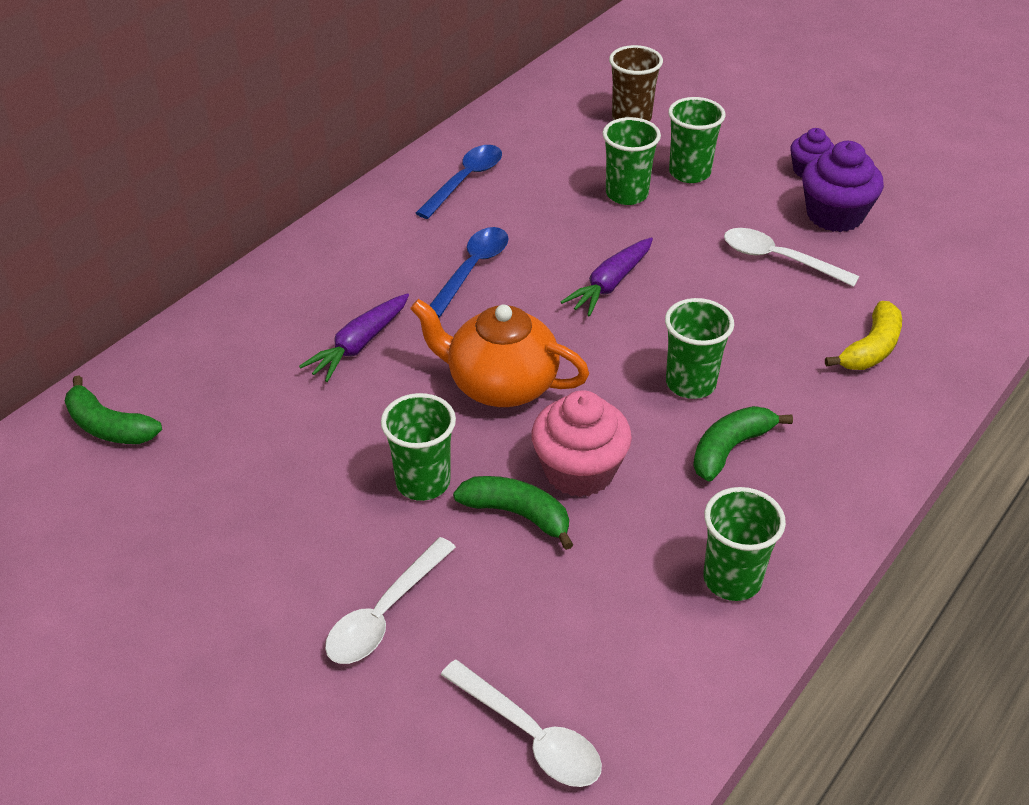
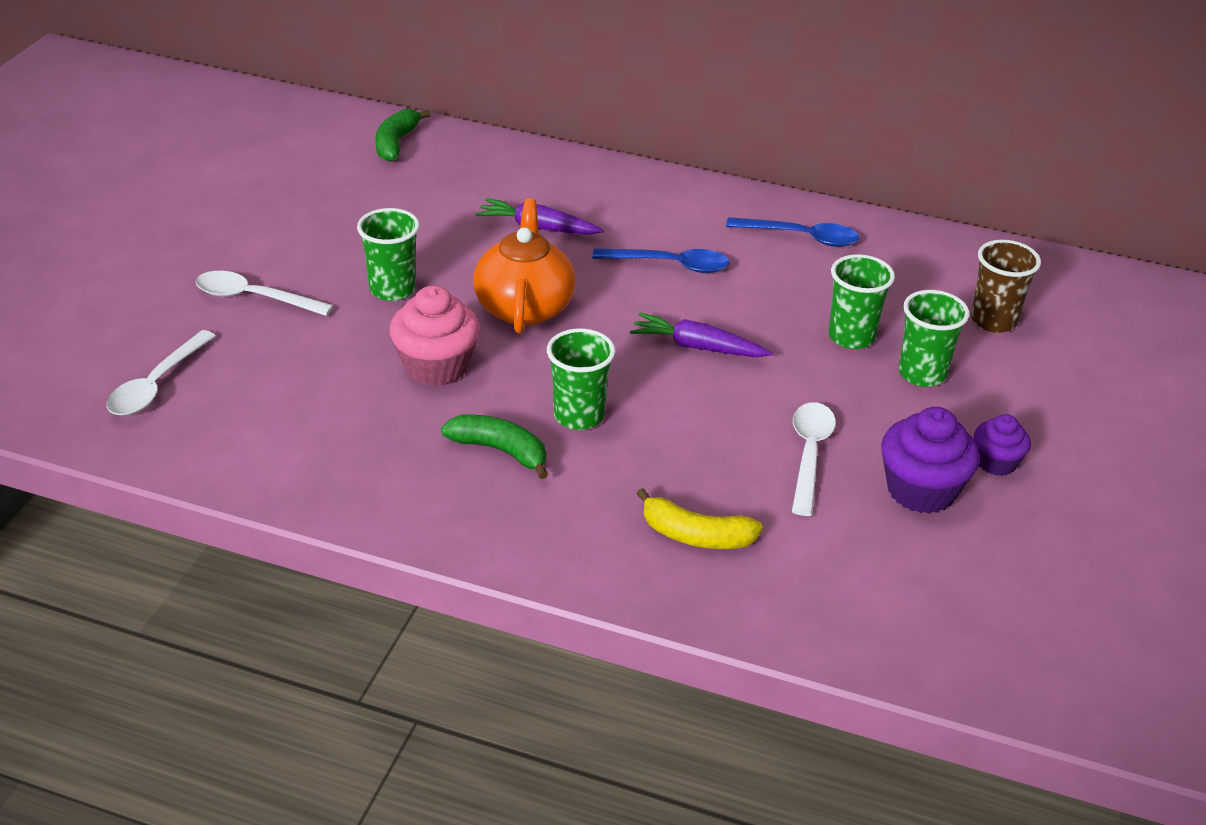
camera: 70 degrees right, 5 degrees down
(517, 514) = (374, 342): green banana -> none
(732, 579) = (338, 469): green cup -> none

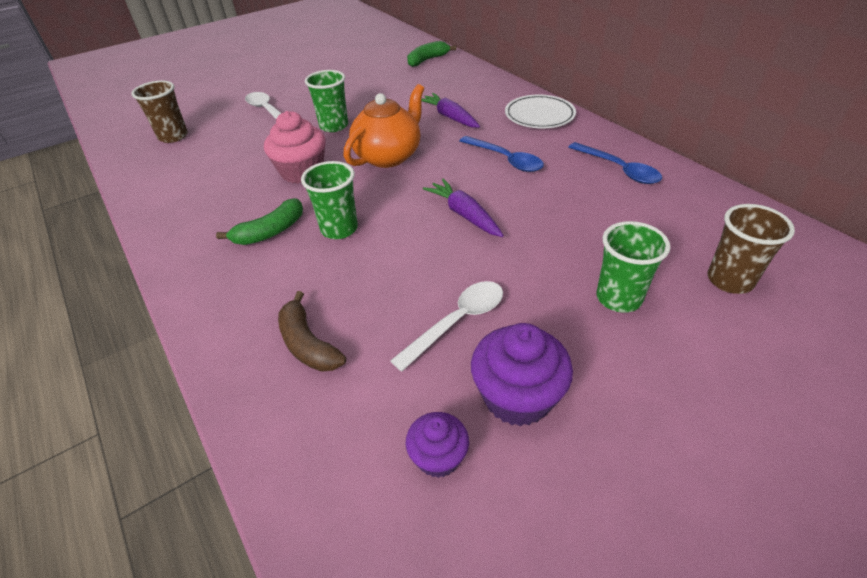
camera: 40 degrees right, 5 degrees up
(156, 385) = (173, 136): white spoon -> brown cup
(500, 451) = (270, 231): green banana -> green banana turned 75 degrees clockwise
(647, 192) = (539, 116): none -> white plate
(696, 535) = (308, 344): yellow banana -> brown banana
(851, 337) = (586, 248): green cup -> none
(996, 462) = (614, 406): purple cupcake -> purple cupcake (438, 457)

